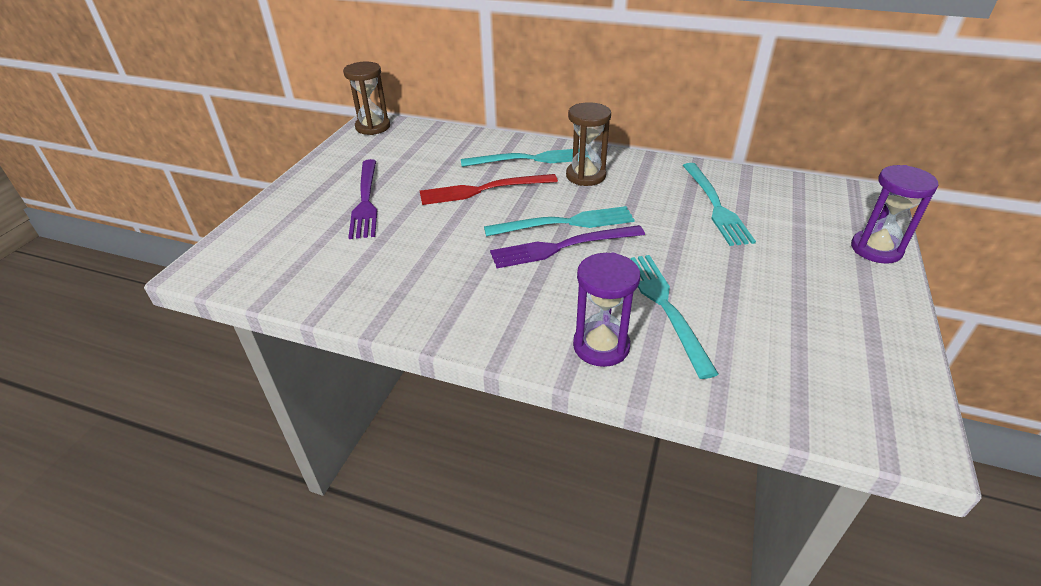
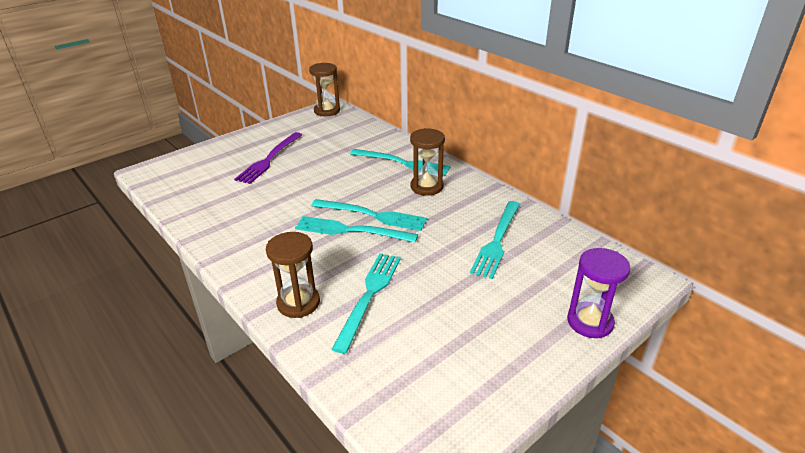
camera: 30 degrees right, 5 degrees down
(483, 190) = (346, 175): red fork -> none
(562, 247) = (351, 230): purple fork -> turquoise fork
(601, 346) = (298, 303): purple hourglass -> brown hourglass

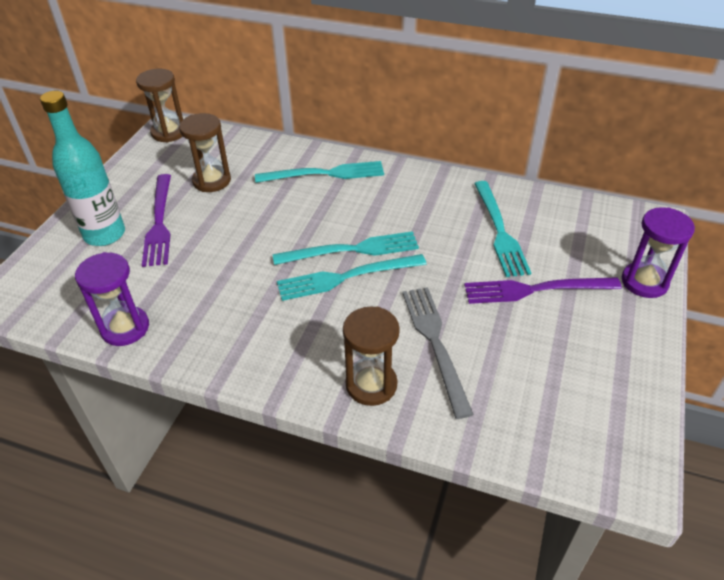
camera: 30 degrees left, 10 degrees up
(190, 210) = (125, 328): none -> purple hourglass
(232, 156) = (104, 234): none -> turquoise bottle
(369, 296) = (435, 343): turquoise fork -> grey fork
(426, 187) = (377, 194): brown hourglass -> brown hourglass (212, 181)
(485, 291) = (535, 289): none -> purple fork

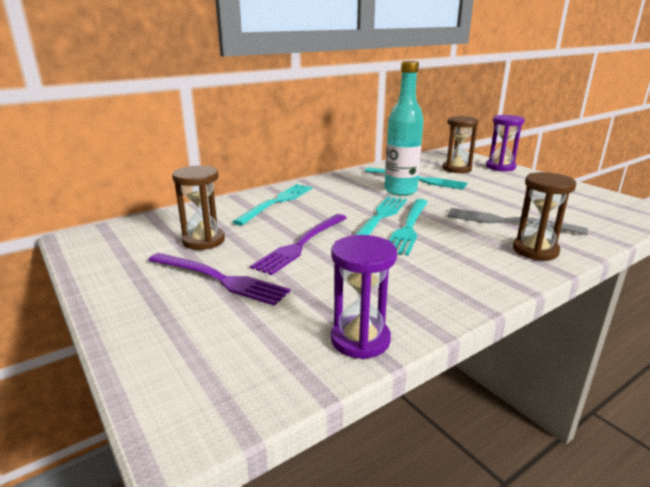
camera: 55 degrees left, 20 degrees down
(104, 234) = (185, 314): turquoise bottle -> turquoise bottle (400, 191)
(169, 132) = (88, 239): brown hourglass -> brown hourglass (456, 169)
(535, 289) = (482, 187): purple fork -> purple fork (301, 244)

